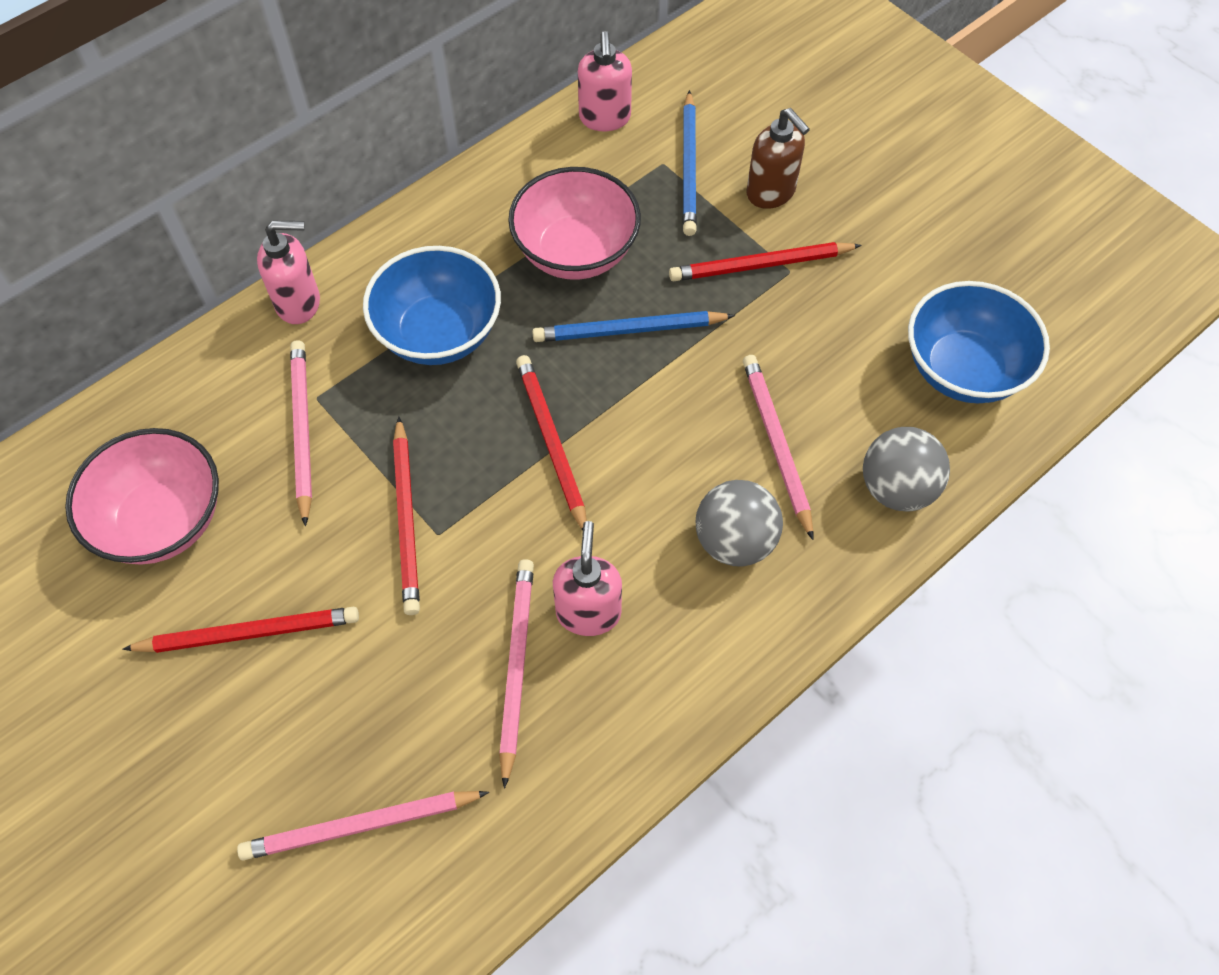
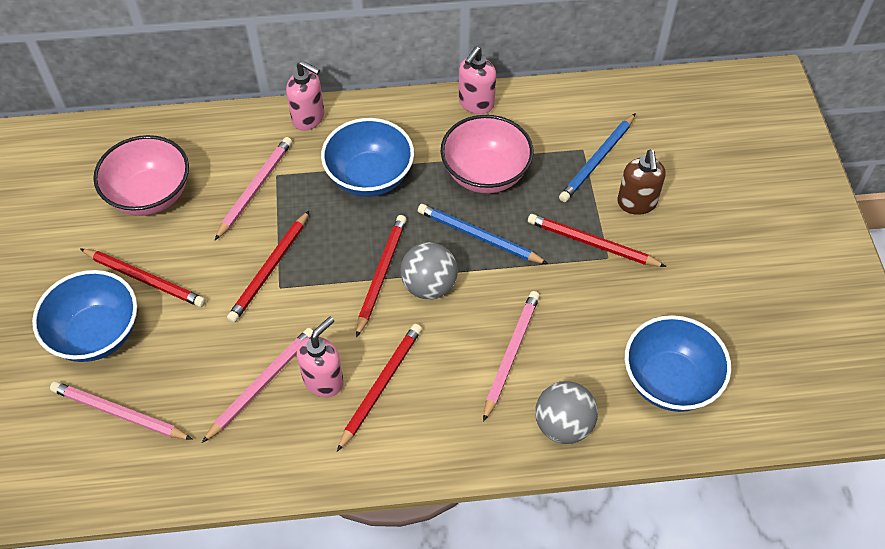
camera: 35 degrees right, 5 degrees down
(241, 745) = (96, 334): none -> blue bowl
(605, 118) = (569, 104): pink soap dispenser -> pink soap dispenser (476, 103)
(661, 575) = (381, 386): none -> red pencil
(734, 541) = (438, 394): grey ball -> grey ball (429, 286)

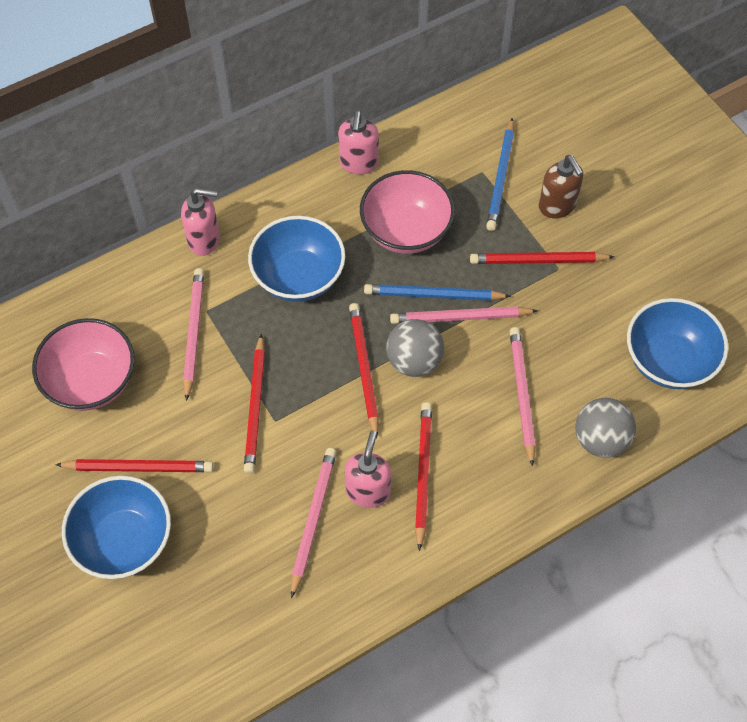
camera: 25 degrees left, 5 degrees up
(119, 413) = (194, 606): pink pencil -> pink pencil (460, 317)

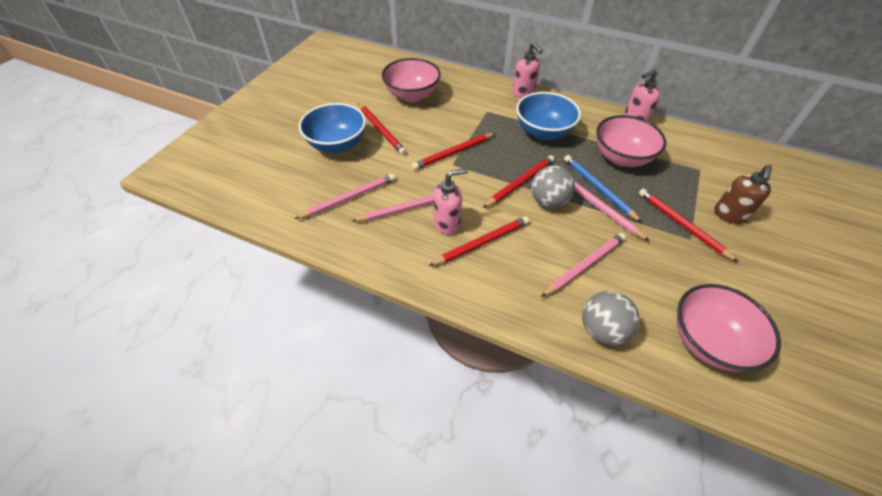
camera: 55 degrees right, 10 degrees down
(194, 333) = (471, 113): pink pencil -> pink pencil (349, 198)
(500, 177) = (708, 179): blue pencil -> none
(668, 361) = (708, 342): blue bowl -> pink bowl

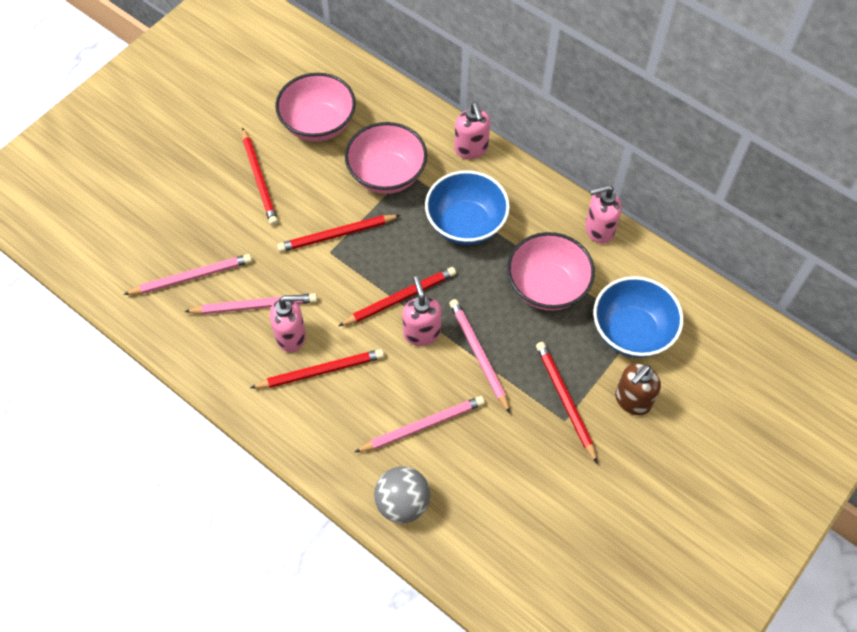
camera: 15 degrees right, 10 degrees up
(337, 144) = (199, 191): blue bowl -> blue bowl (631, 332)
(548, 201) = (422, 332): grey ball -> pink soap dispenser
(598, 189) = (492, 328): blue pencil -> none
(708, 342) = (507, 542): pink bowl -> pink bowl (387, 175)

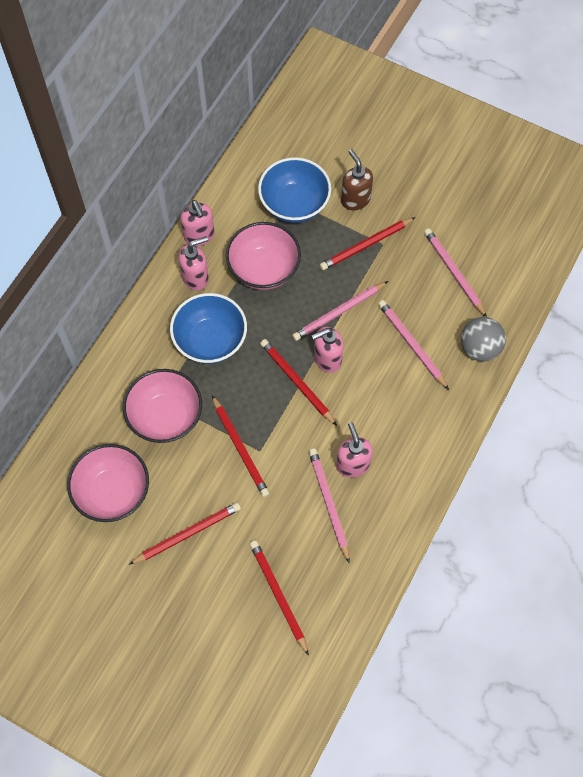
camera: 100 degrees left, 5 degrees up
(191, 277) = (309, 569): pink pencil -> pink pencil (454, 273)
(320, 371) = (381, 433): red pencil -> red pencil (278, 595)
(471, 149) = (125, 348): pink soap dispenser -> pink soap dispenser (195, 277)
(632, 400) = (355, 199): brown soap dispenser -> brown soap dispenser turned 150 degrees counterclockwise

